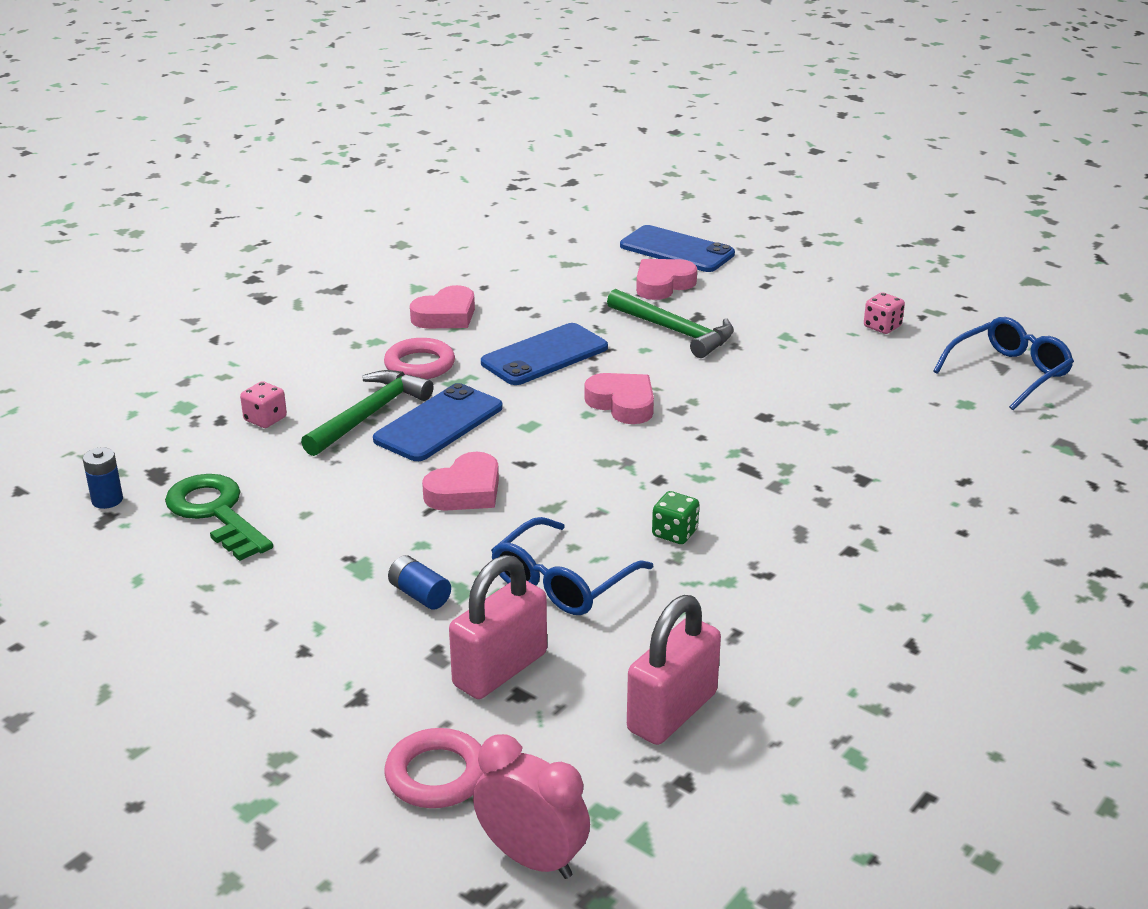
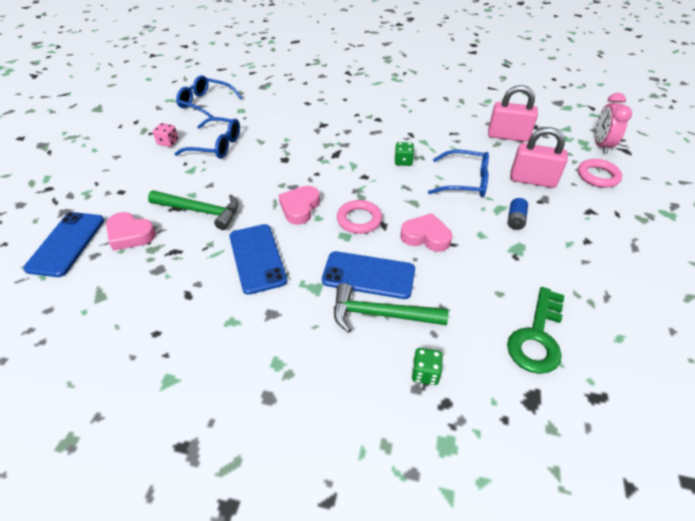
camera: 115 degrees left, 15 degrees up
(107, 500) = (582, 411): blue battery -> none
(265, 419) = (425, 373): pink dice -> green dice
(419, 365) = (301, 317): pink ring -> pink ring (359, 220)
(446, 316) = (217, 336): pink heart -> none
(544, 355) = (257, 258): blue phone -> blue phone turned 45 degrees clockwise
(675, 331) = (200, 211): green hammer -> green hammer turned 90 degrees clockwise
(847, 364) = (216, 145): none -> blue glasses

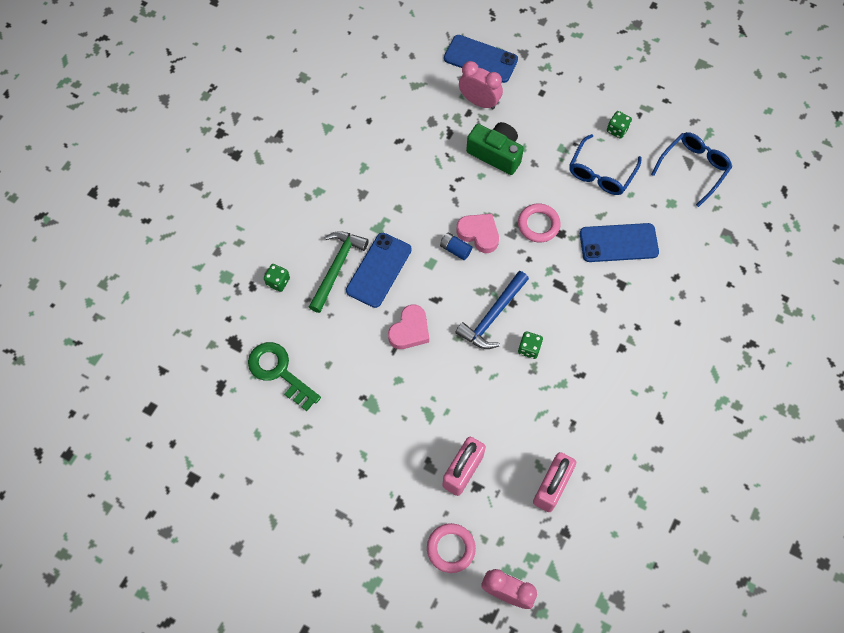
camera: 105 degrees right, 20 degrees up
(130, 234) = (479, 102): pink heart -> pink clock
(168, 142) = (617, 130): pink dice -> green dice
(200, 211) = (496, 154): green hammer -> green camera
(257, 258) = (423, 191): blue phone -> blue phone (618, 243)
(359, 220) = (448, 280): pink ring -> pink ring (538, 225)
(383, 186) = (492, 316): none -> blue hammer
(465, 181) = (479, 399): blue glasses -> none
(515, 220) = (408, 421): blue battery -> blue battery (455, 249)

